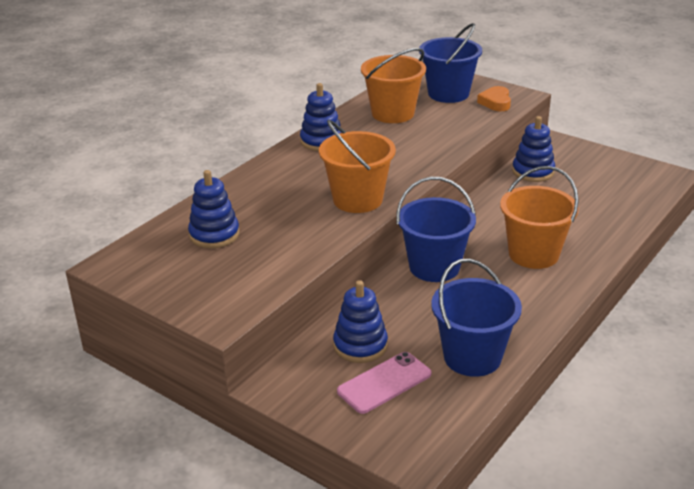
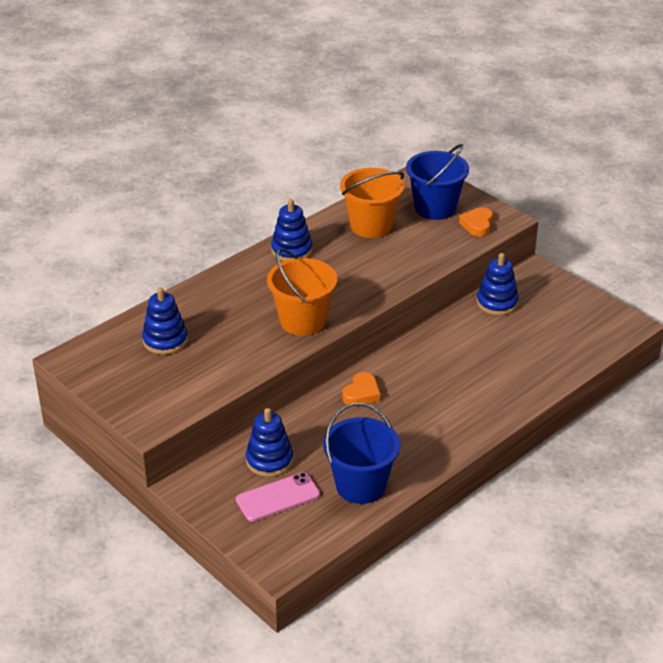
camera: 10 degrees right, 5 degrees up
(434, 267) = (361, 393): blue bucket -> orange heart
(533, 254) = (457, 393): orange bucket -> none

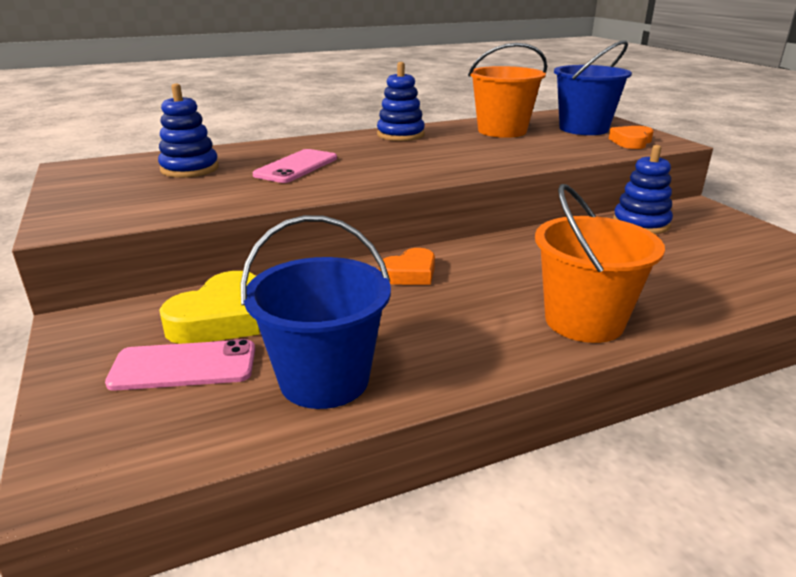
camera: 20 degrees right, 10 degrees down
(244, 319) = (296, 167): none -> pink phone
(269, 460) = (221, 318): blue stacking toy -> yellow heart
(302, 321) = (363, 176): orange bucket -> orange bucket (584, 321)

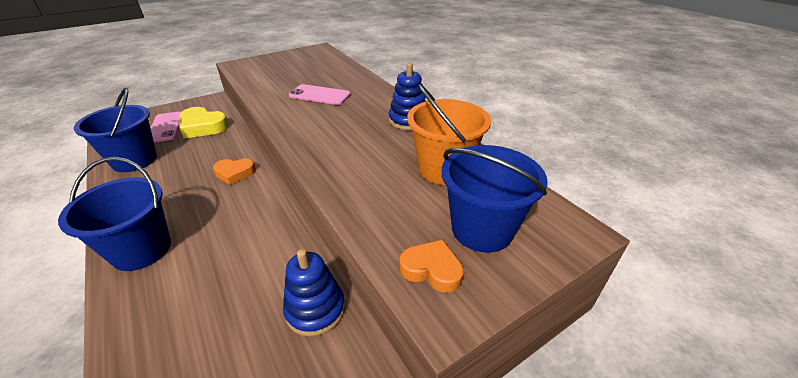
camera: 80 degrees right, 10 degrees up
(190, 169) = (315, 70): blue stacking toy -> none
(410, 273) = (235, 173): orange heart -> orange heart turned 45 degrees counterclockwise
(584, 321) = (142, 250): orange bucket -> blue bucket

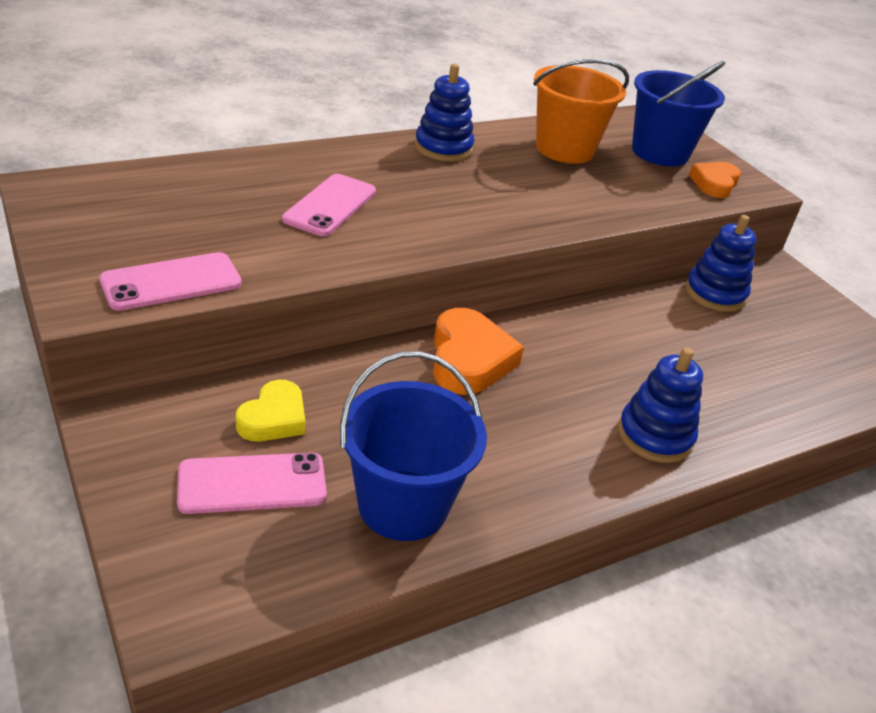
camera: 90 degrees left, 0 degrees up
(142, 250) = (655, 436): blue bucket -> blue stacking toy
(203, 127) = (273, 418): yellow heart -> yellow heart, size x0.65
(235, 173) = (469, 359): orange heart -> orange heart, size x1.53
(249, 74) = (171, 282): none -> pink phone

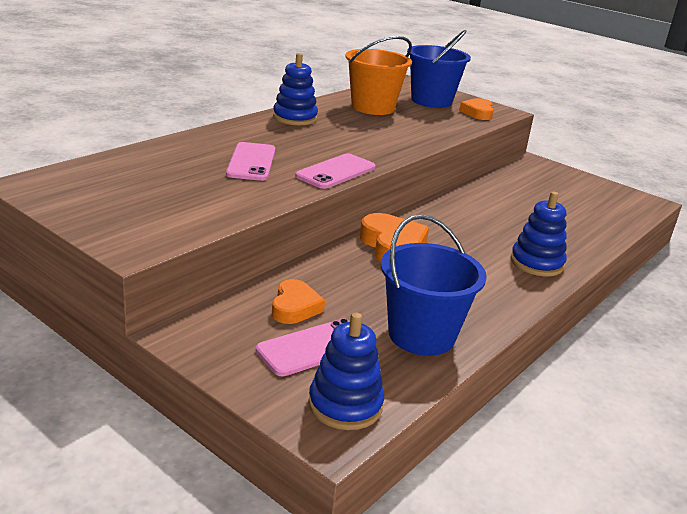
camera: 20 degrees left, 10 degrees down
(171, 282) = (184, 225): pink phone -> pink phone (336, 172)
(273, 418) = (295, 307): yellow heart -> orange heart
(715, 294) = (508, 181): blue stacking toy -> blue stacking toy (345, 405)

